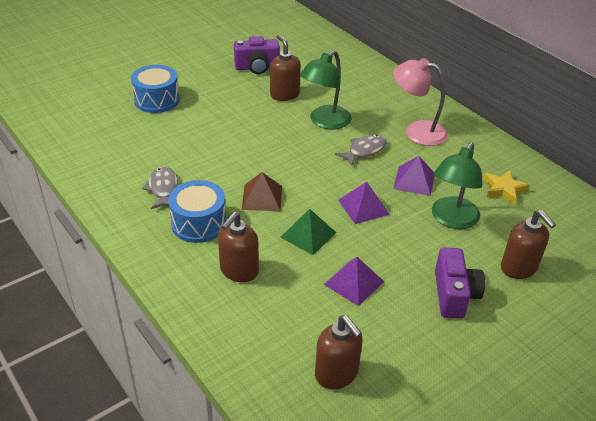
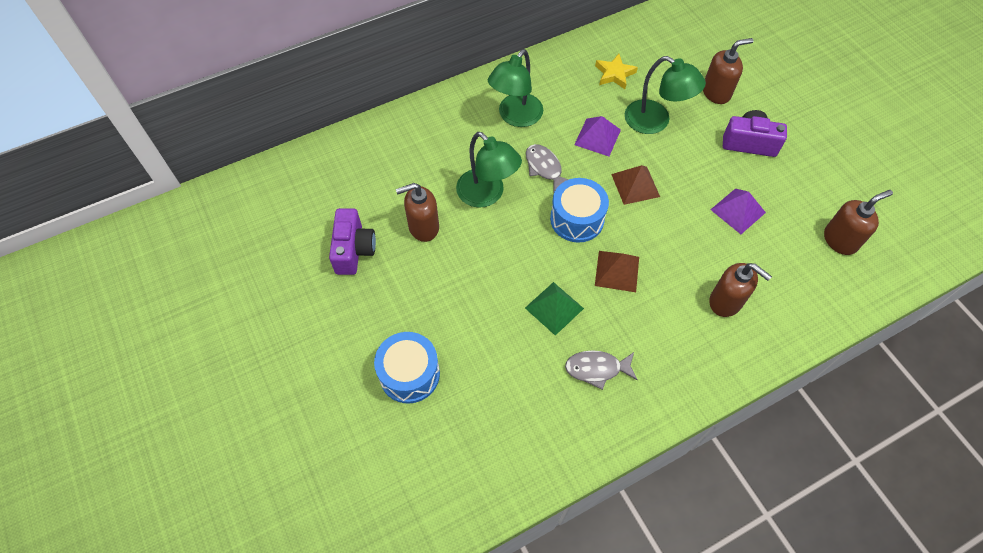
camera: 80 degrees left, 20 degrees up
(199, 223) = (656, 334): blue drum -> blue drum (577, 219)
(308, 234) = (674, 237): green pyramid -> green pyramid (554, 308)
(363, 207) = (635, 185): purple pyramid -> brown pyramid
(417, 131) = (515, 117): pink lamp -> green lamp

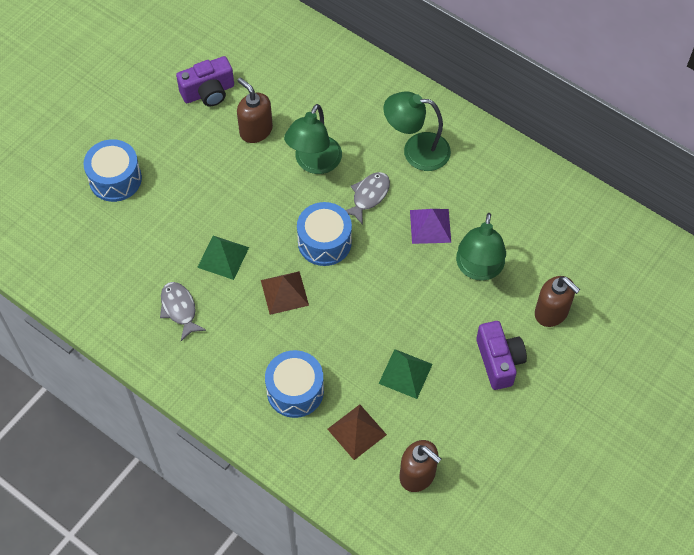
camera: 65 degrees right, 0 degrees up
(614, 74) = (521, 213): yellow star -> none
(635, 185) = (389, 276): brown pyramid -> brown pyramid (357, 431)
(726, 301) = (295, 391): brown soap dispenser -> blue drum
(738, 211) = (405, 373): purple pyramid -> green pyramid

